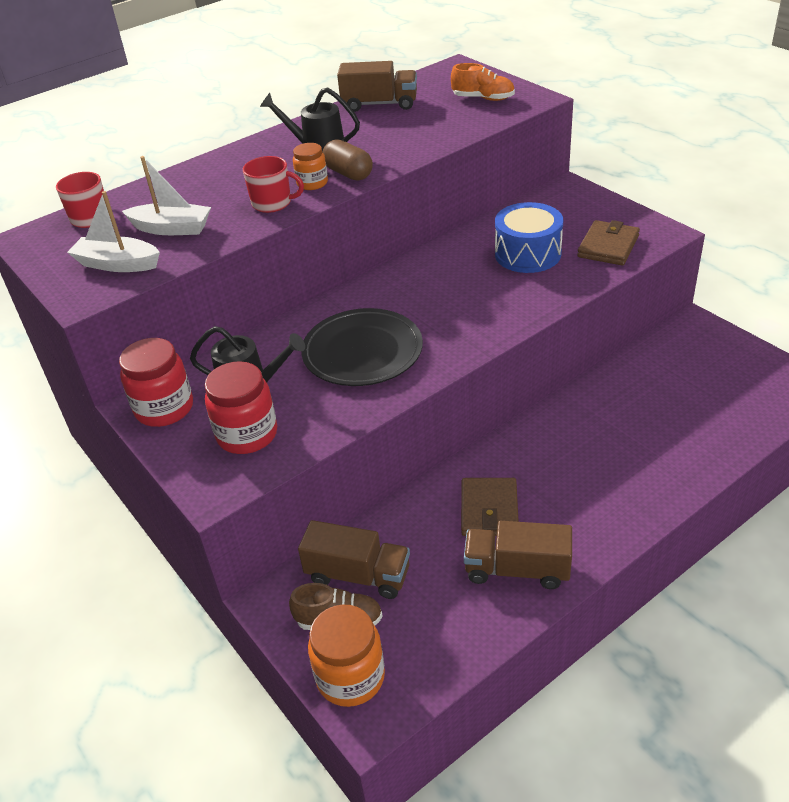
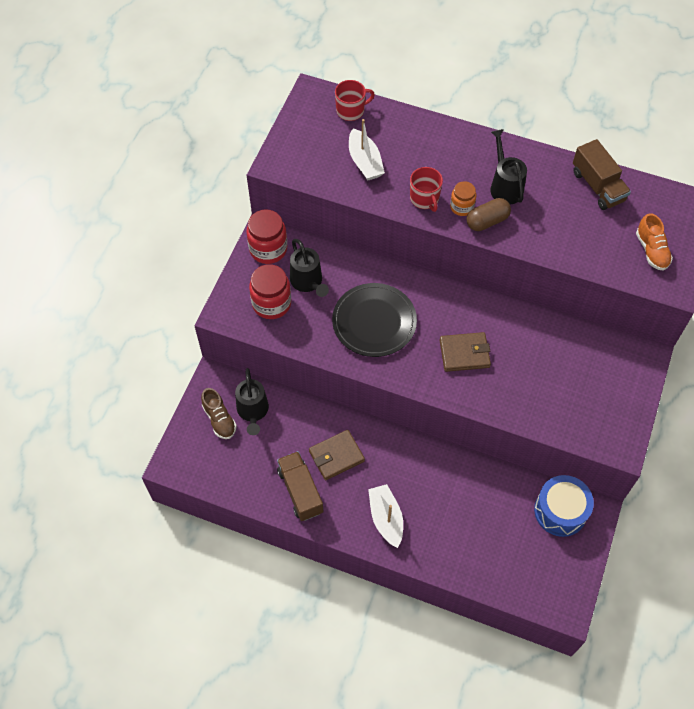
camera: 55 degrees right, 20 degrees up
(117, 264) = (314, 159): white boat -> white boat (386, 518)
(348, 173) = (487, 221): brown capsule -> brown capsule turned 45 degrees clockwise
(350, 677) = (189, 443): orange jar -> none
(358, 575) = (253, 412): brown truck -> black watering can
(527, 254) = (537, 368): blue drum -> blue drum (560, 511)
(608, 246) = (579, 416): brown wallet -> brown wallet (464, 353)

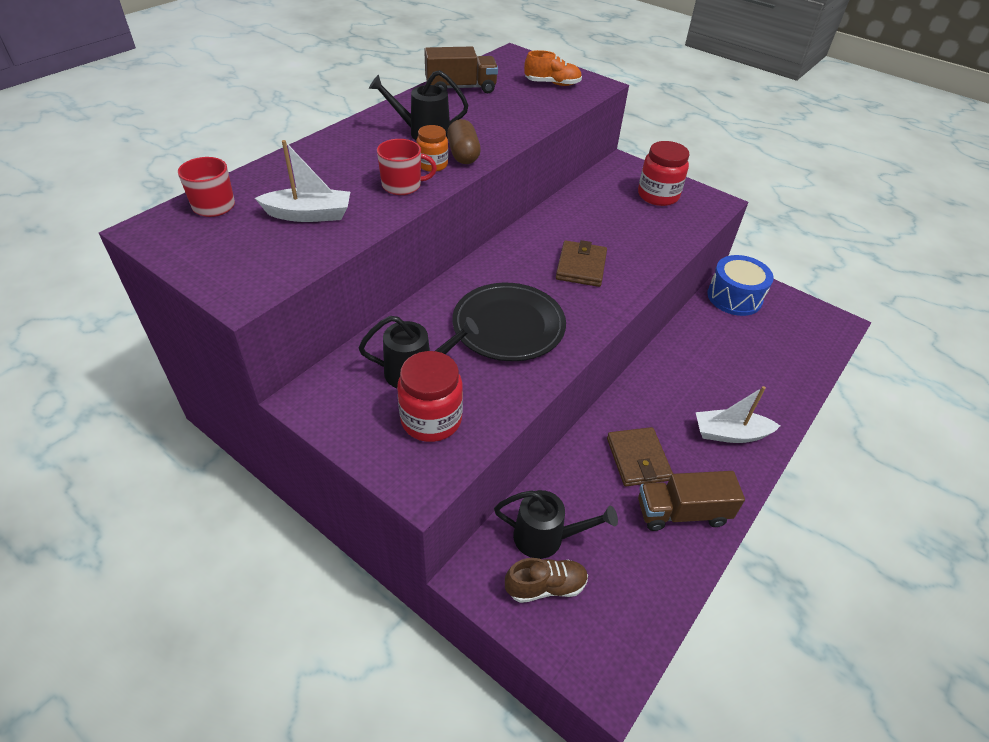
camera: 75 degrees left, 15 degrees down
(268, 249) = (335, 400): red jar -> red jar (658, 195)

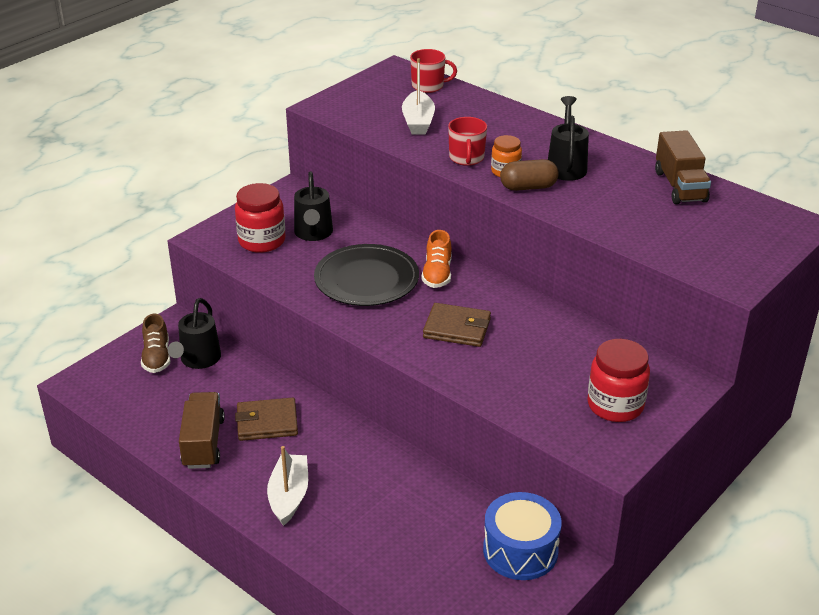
camera: 95 degrees right, 10 degrees down
(552, 84) = (721, 248): orange shoe -> orange shoe (437, 274)

